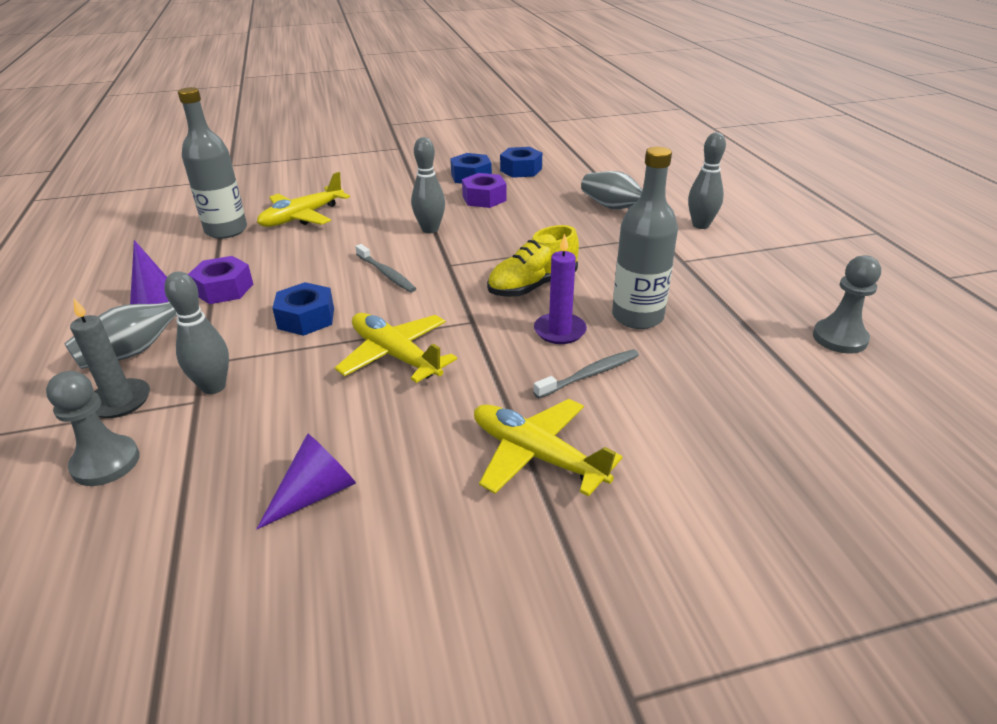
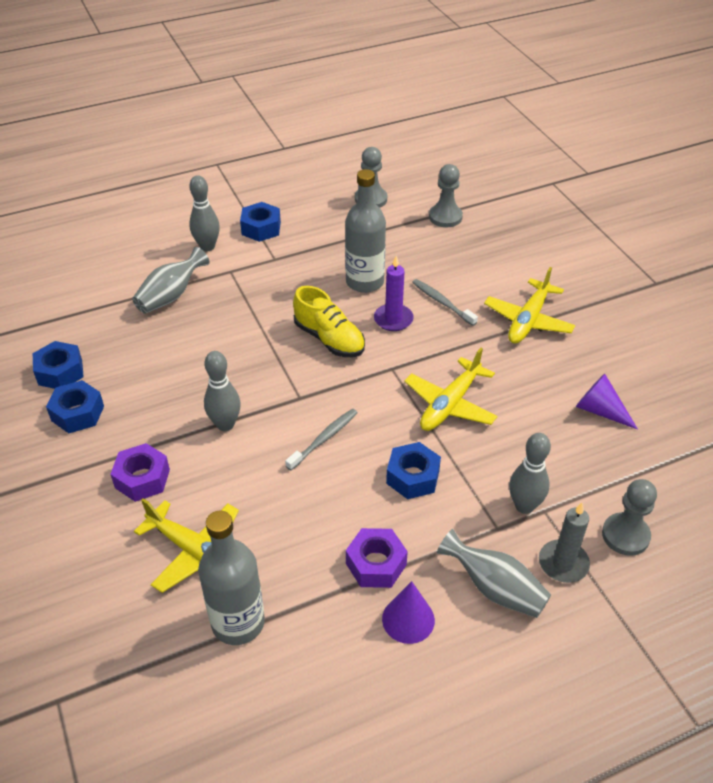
camera: 100 degrees left, 10 degrees up
(484, 198) = (144, 393): purple nut -> purple nut (142, 479)
(743, 255) = (261, 228): none -> blue nut
(813, 407) = (445, 217): none -> grey pawn

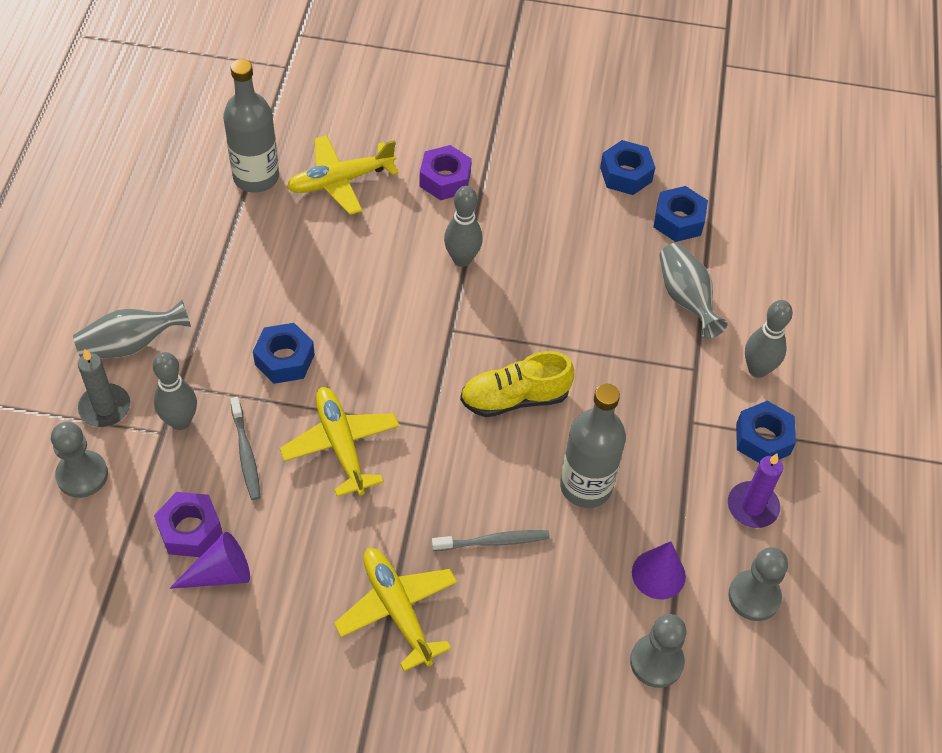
camera: 120 degrees right, 10 degrees up
(77, 413) = (559, 167): blue nut -> blue nut (678, 220)
(324, 439) = (384, 320): grey toothbrush -> grey toothbrush (246, 454)
(376, 564) = (226, 282): purple nut -> purple nut (190, 530)
(393, 319) = (501, 474): purple candle -> purple candle (752, 506)
(408, 619) = (162, 274): purple cone -> purple cone (658, 574)

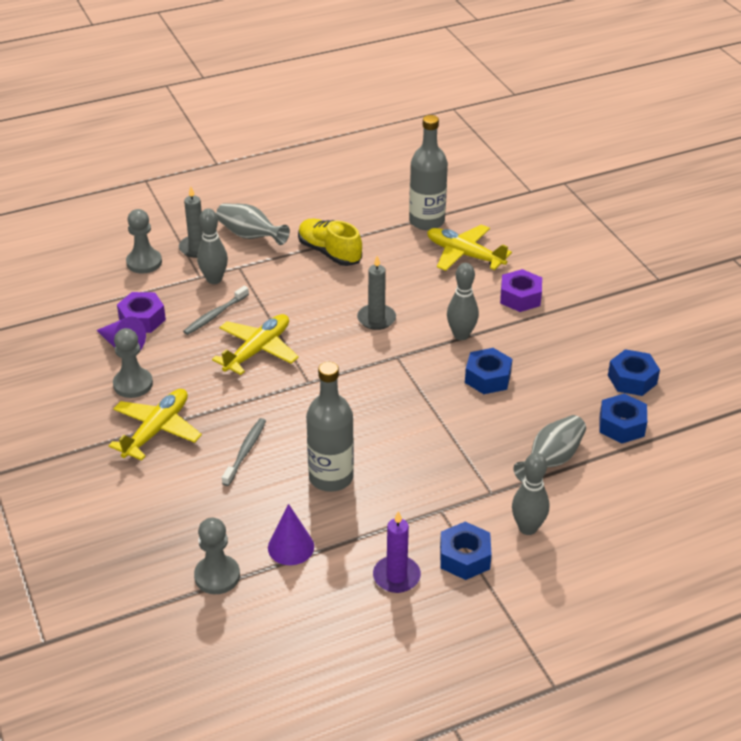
camera: 60 degrees right, 15 degrees down
(284, 359) = (299, 297): blue nut -> blue nut (488, 378)
(378, 312) = (376, 319): none -> grey candle
(493, 541) = (245, 451): grey toothbrush -> grey toothbrush turned 120 degrees counterclockwise
(515, 398) = (370, 411): yellow shoe -> yellow shoe (329, 253)
(754, 596) = (316, 609): grey pawn -> grey pawn (133, 384)

